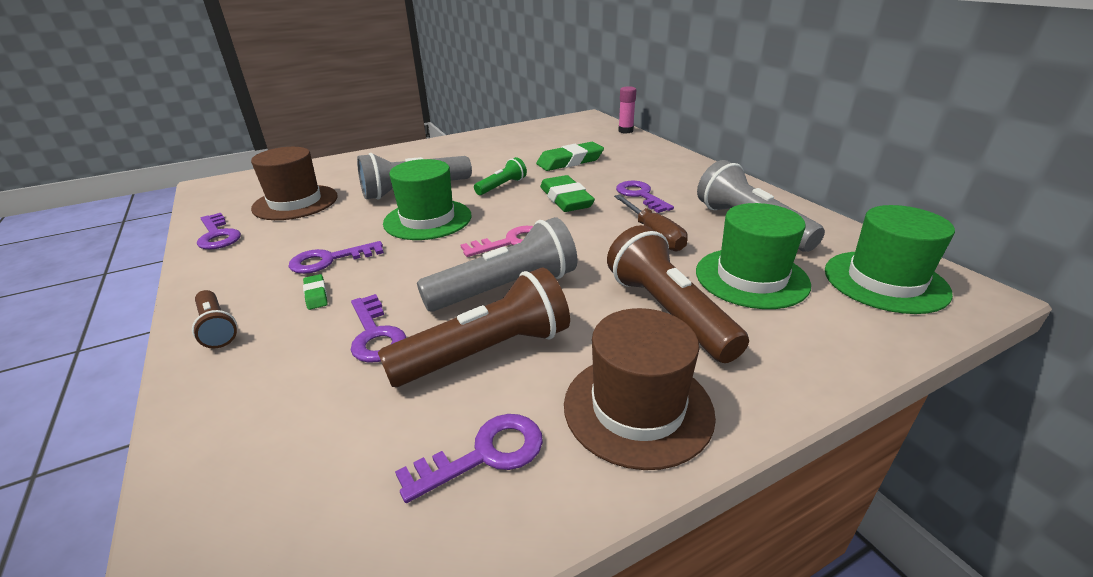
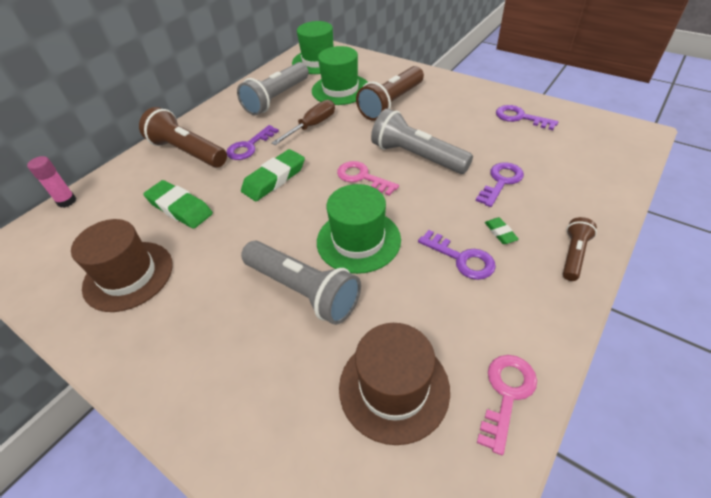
camera: 115 degrees left, 15 degrees up
(218, 235) = (506, 394): purple key -> pink key
(316, 295) = (500, 233): green eraser -> green eraser turned 60 degrees counterclockwise
(486, 352) = (472, 140): brown flashlight -> brown flashlight (188, 152)
(502, 186) = (263, 228): green flashlight -> none
(637, 408) = (461, 95): brown hat -> brown hat (128, 275)

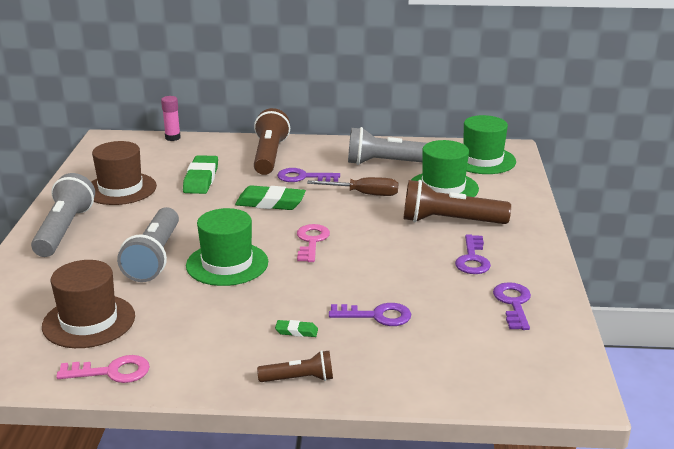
camera: 55 degrees right, 20 degrees down
(417, 157) = (371, 260): grey flashlight -> grey flashlight (64, 230)
(461, 258) = (245, 318): purple key -> purple key (472, 259)
(500, 233) = (296, 331): green eraser -> green eraser turned 60 degrees clockwise

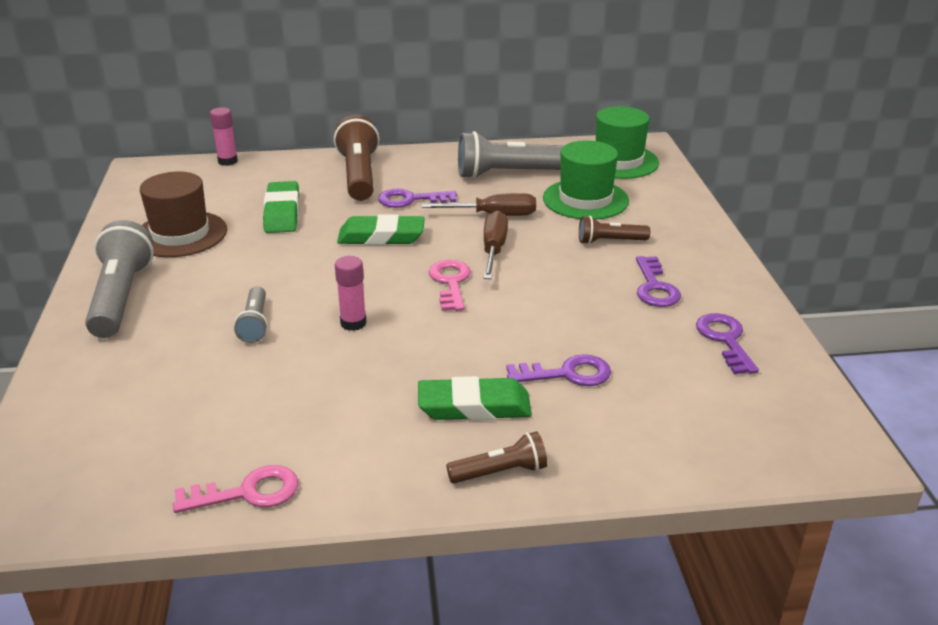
camera: 10 degrees left, 5 degrees up
(89, 321) = (193, 423): brown hat -> none
(154, 257) = (255, 323): grey flashlight -> grey flashlight, size x0.54
(227, 264) = (353, 323): green hat -> pink glue stick
(296, 331) = (474, 406): green eraser -> green eraser, size x2.08
(354, 220) = (494, 249): none -> brown screwdriver
(450, 221) = (610, 241): brown flashlight -> brown flashlight, size x0.54

